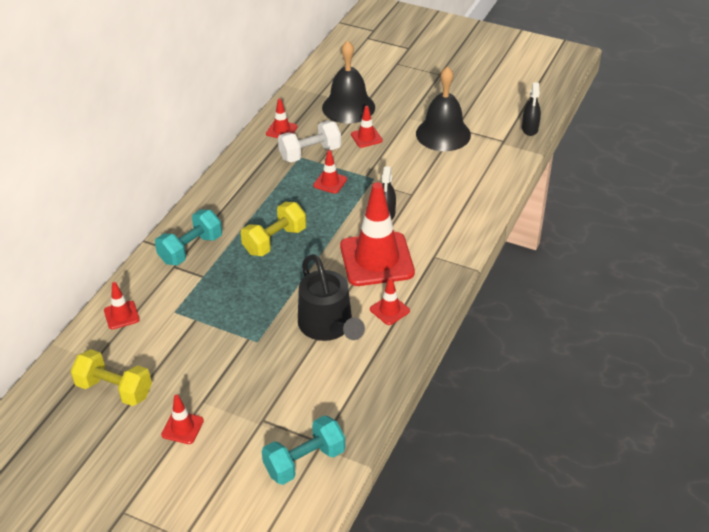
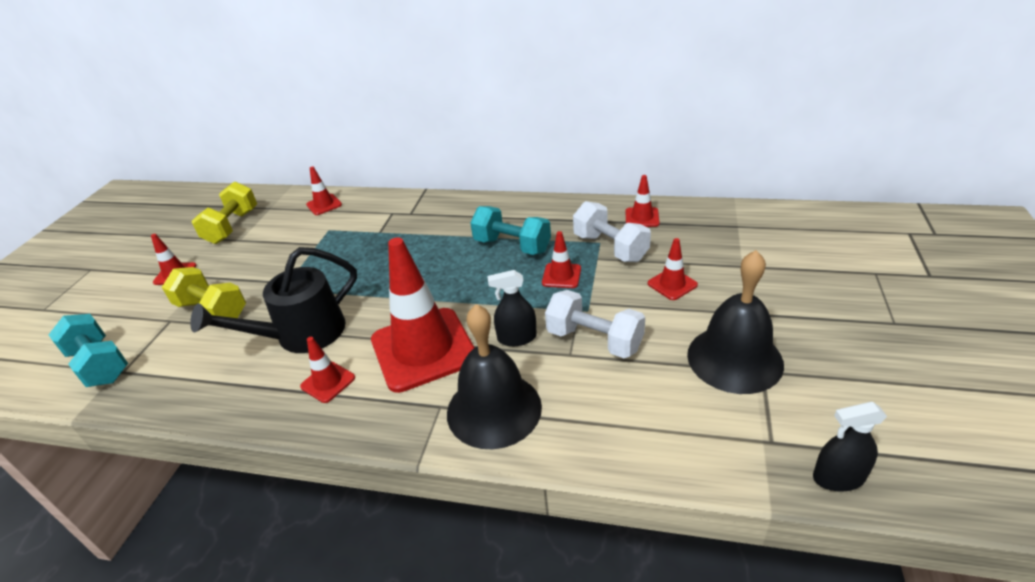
camera: 80 degrees right, 5 degrees down
(191, 249) = (417, 215): turquoise dumbbell -> turquoise dumbbell (512, 246)
(275, 241) = (441, 261): yellow dumbbell -> yellow dumbbell (212, 310)
(348, 107) = (727, 254): black bell -> black bell (494, 409)
(404, 181) = (594, 340): none -> white dumbbell

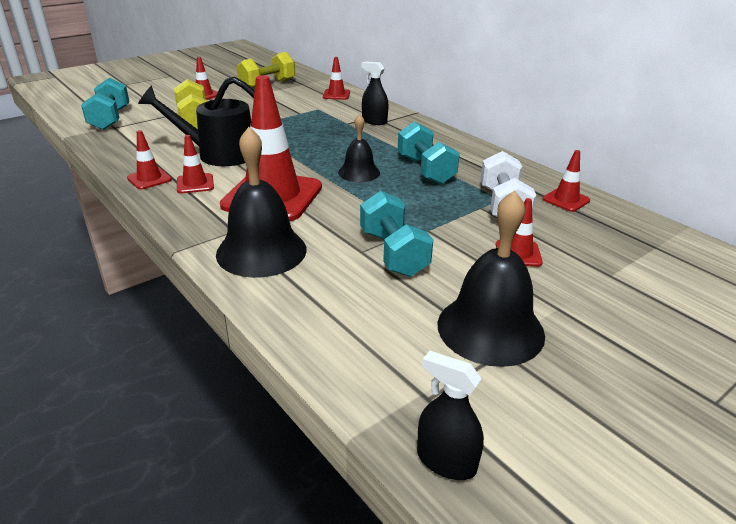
camera: 35 degrees right, 5 degrees down
(463, 279) = (359, 172): none -> black bell
(517, 338) = (340, 222): black spray bottle -> black spray bottle (374, 121)
(561, 276) = (433, 204): red traffic cone -> red traffic cone (149, 179)
(594, 340) = (393, 253): white dumbbell -> turquoise dumbbell

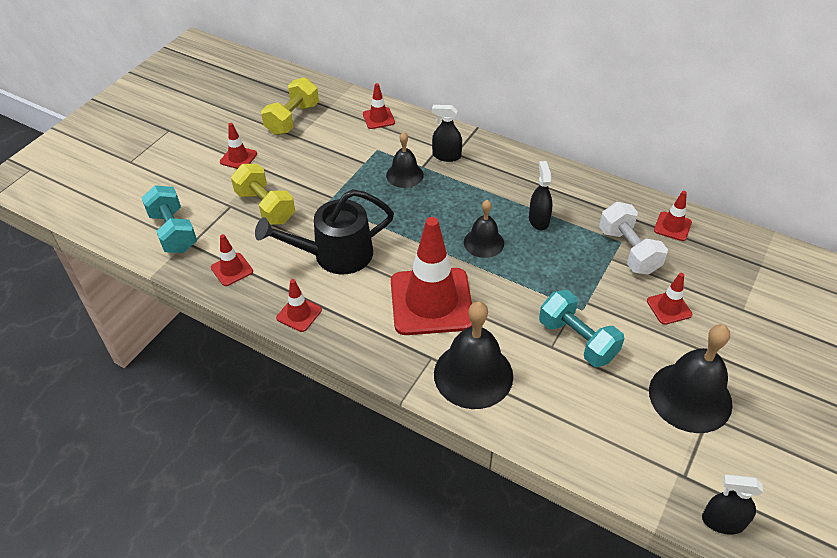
camera: 20 degrees left, 15 degrees up
(195, 184) = (348, 307): red traffic cone -> red traffic cone (232, 269)
(327, 124) = (404, 175): none -> black bell
(425, 170) = (538, 220): turquoise dumbbell -> black spray bottle

